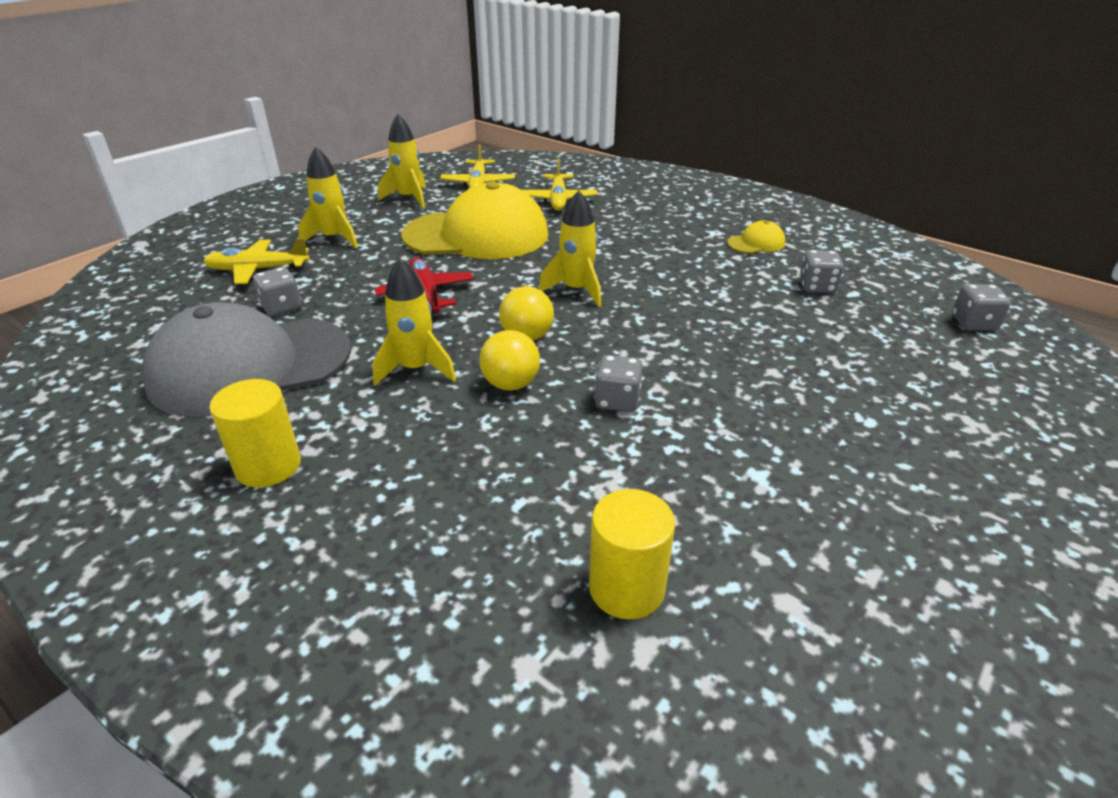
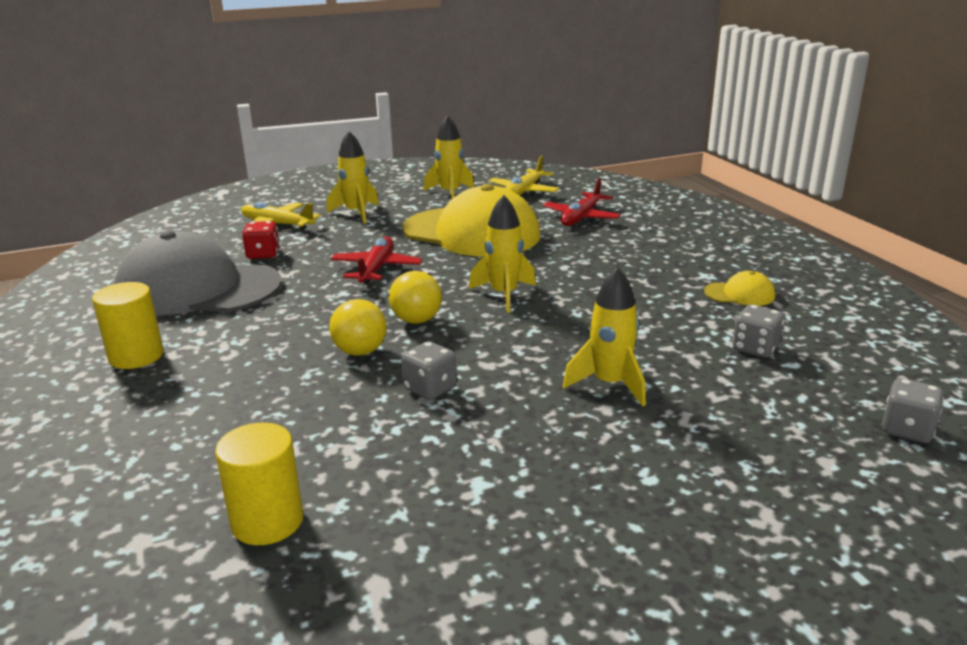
camera: 30 degrees right, 10 degrees down
(281, 307) = (263, 254): grey dice -> red dice
(416, 369) = (304, 321): yellow rocket -> yellow rocket (610, 384)
(558, 199) = (581, 217): yellow plane -> red plane

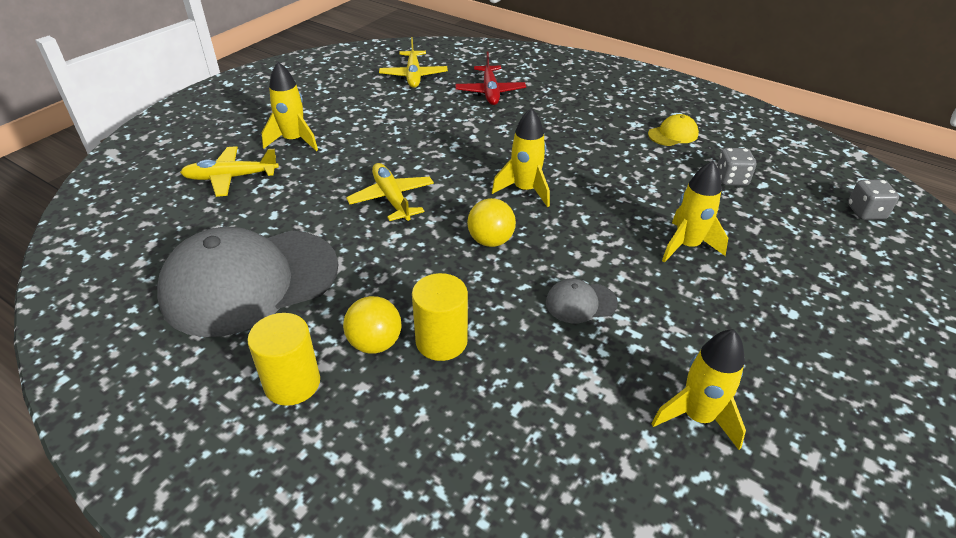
camera: 35 degrees left, 15 degrees up
(263, 254) = (263, 218): red dice -> none
(267, 521) = (620, 482): yellow cylinder -> yellow cylinder (441, 341)
(360, 351) = (486, 290): yellow ball -> yellow ball (375, 343)
(376, 269) = (392, 199): red plane -> yellow plane
(430, 388) = (580, 303): grey dice -> grey cap
(450, 193) = (353, 94): yellow rocket -> yellow rocket (697, 417)
(471, 233) = (424, 133): yellow cap -> none

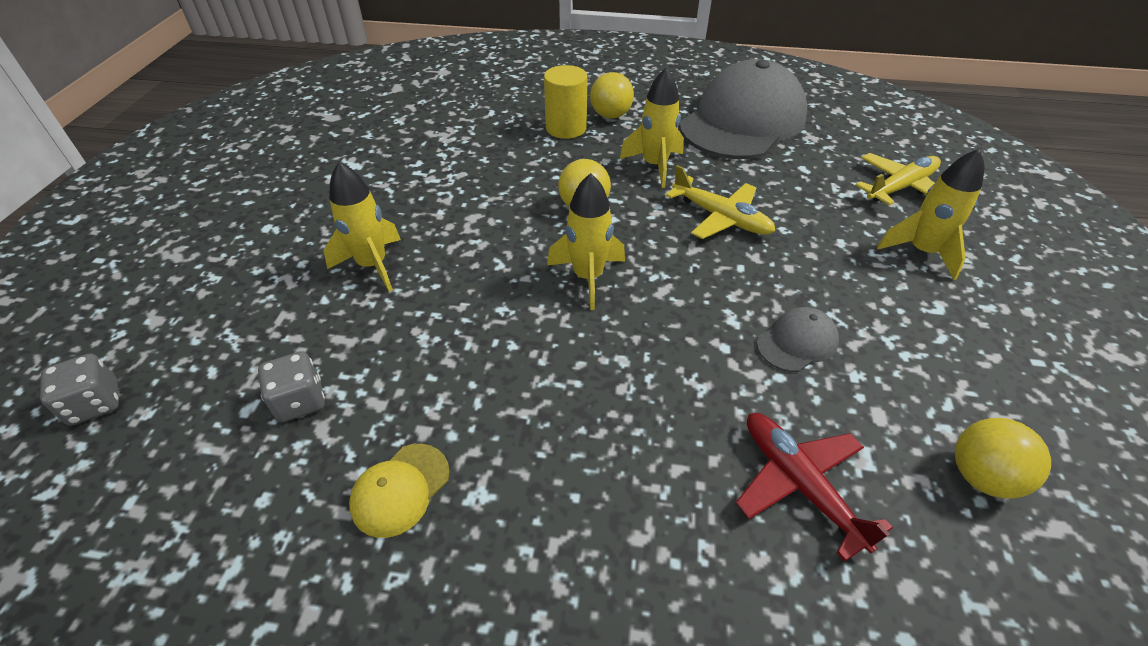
camera: 155 degrees right, 5 degrees up
(292, 383) = (639, 87): yellow cylinder -> none
(413, 75) = (981, 476): yellow plane -> yellow ball
(580, 303) = (471, 180): grey cap -> grey cap (797, 342)
(697, 417) = (365, 138): yellow rocket -> yellow rocket (655, 166)

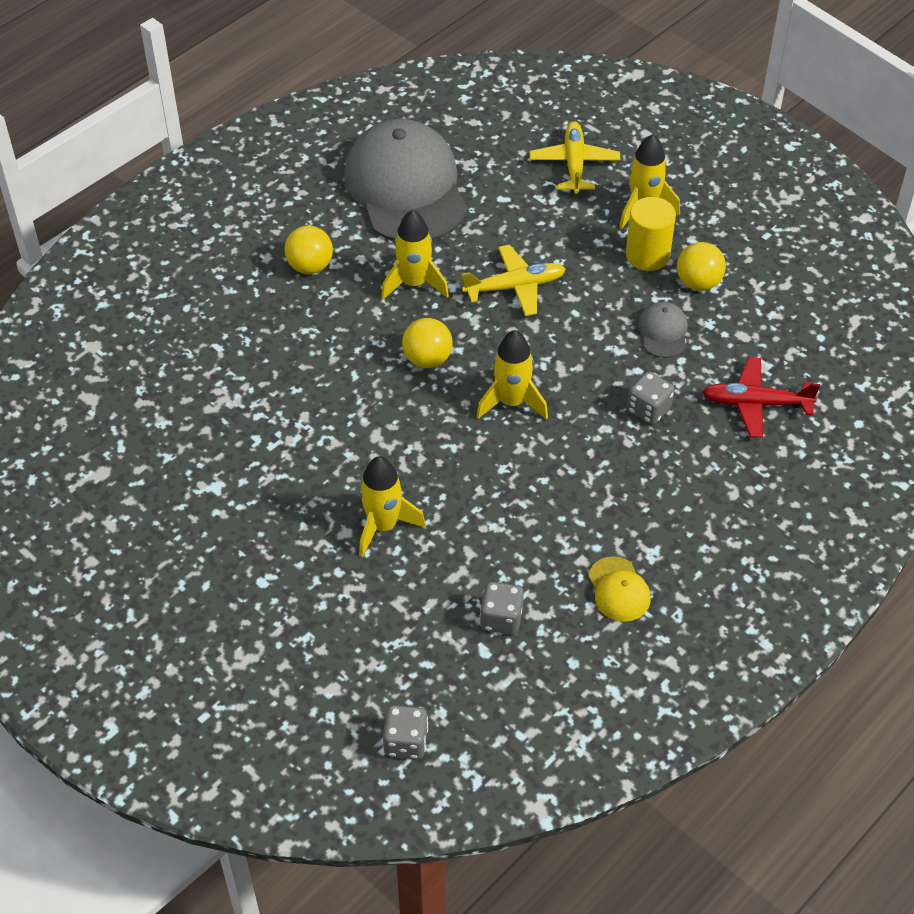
camera: 55 degrees left, 5 degrees up
(566, 128) = (300, 308): yellow cylinder -> yellow cylinder (647, 255)
(683, 383) = (648, 409): none -> grey dice
(981, 476) = (809, 325): yellow ball -> yellow ball (698, 283)

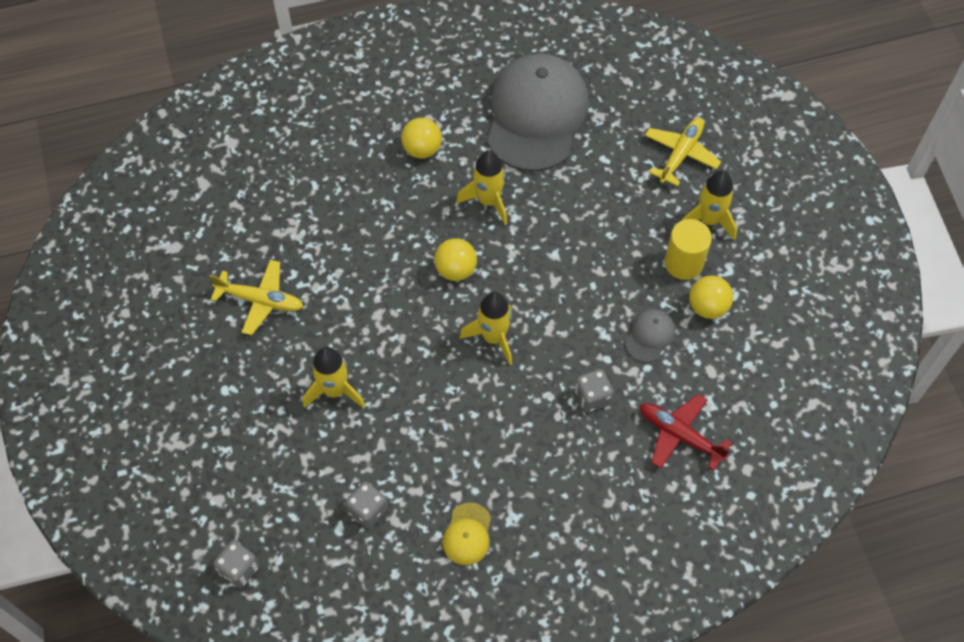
camera: 30 degrees right, 10 degrees up
(514, 287) = (561, 240): yellow plane -> yellow plane (260, 300)

